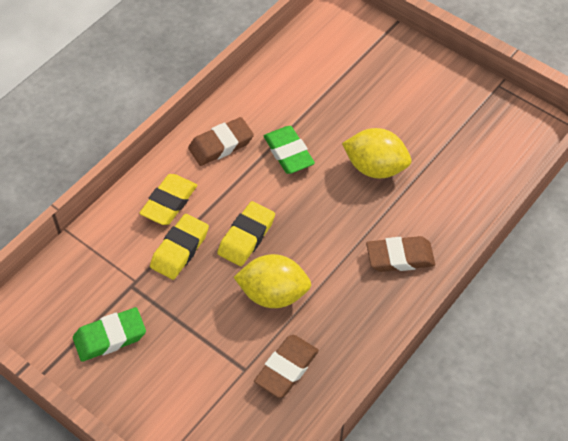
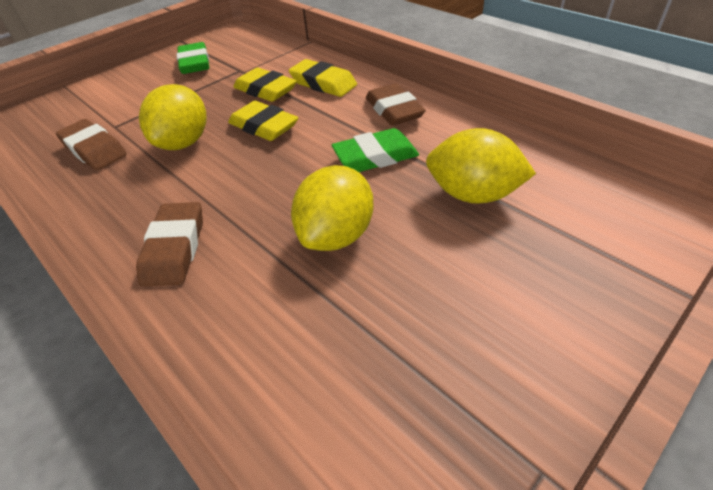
camera: 100 degrees right, 10 degrees down
(329, 98) = (473, 195): none -> yellow lemon

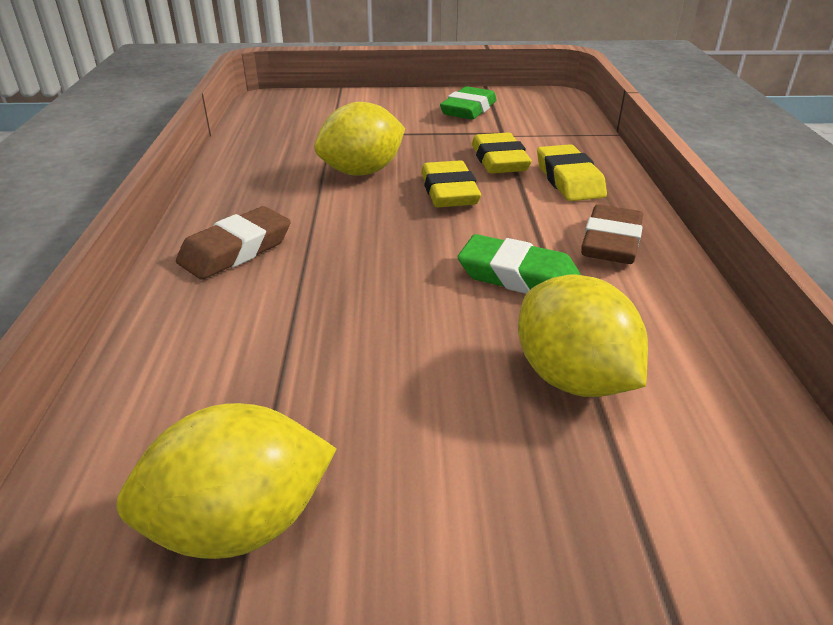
camera: 40 degrees right, 10 degrees down
(94, 149) = (292, 145): brown eraser -> none
(336, 235) = (370, 322): yellow lemon -> yellow lemon (240, 524)

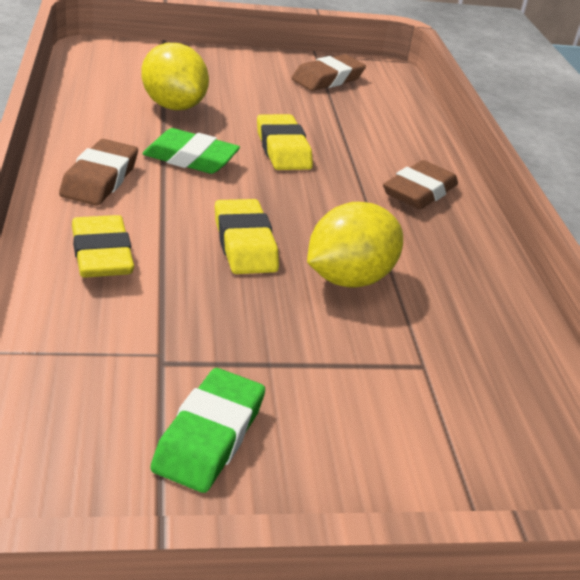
camera: 170 degrees right, 0 degrees up
(240, 524) = (328, 79): yellow lemon -> brown eraser
(499, 160) = (179, 292): yellow eraser -> yellow eraser (283, 149)

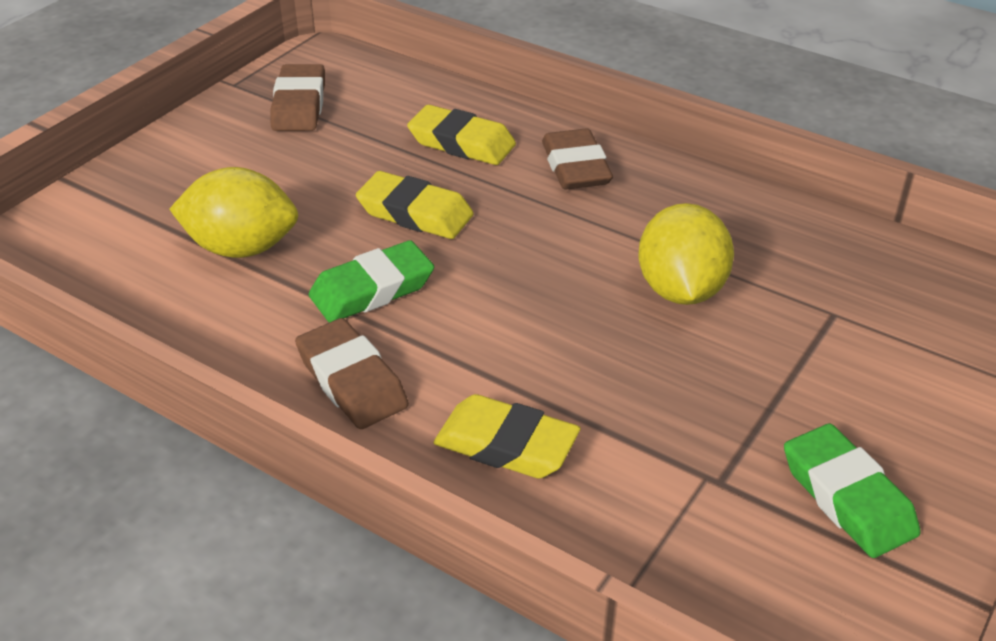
camera: 45 degrees left, 5 degrees up
(245, 243) = (569, 329): yellow eraser -> yellow eraser (462, 143)

